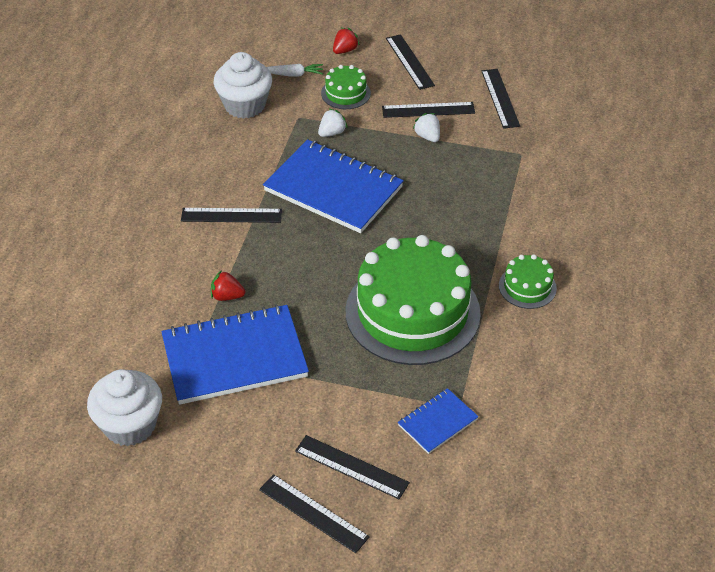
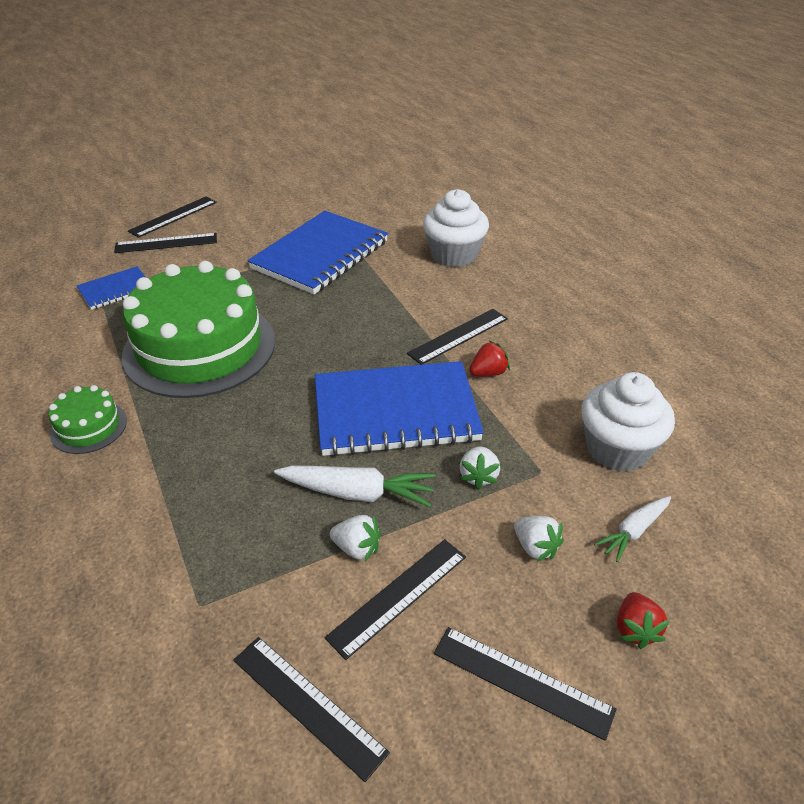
camera: 140 degrees right, 5 degrees down
(130, 425) = (344, 200): white cupcake -> white cupcake (454, 255)
(227, 296) = (376, 283): red strawberry -> red strawberry (488, 373)
(313, 513) = (173, 216): black ruler -> black ruler turned 45 degrees counterclockwise
(345, 93) = (535, 547): green cake -> white strawberry
(402, 159) = (357, 493): none -> white carrot
(437, 422) = (115, 290): blue notebook -> blue notebook turned 45 degrees clockwise

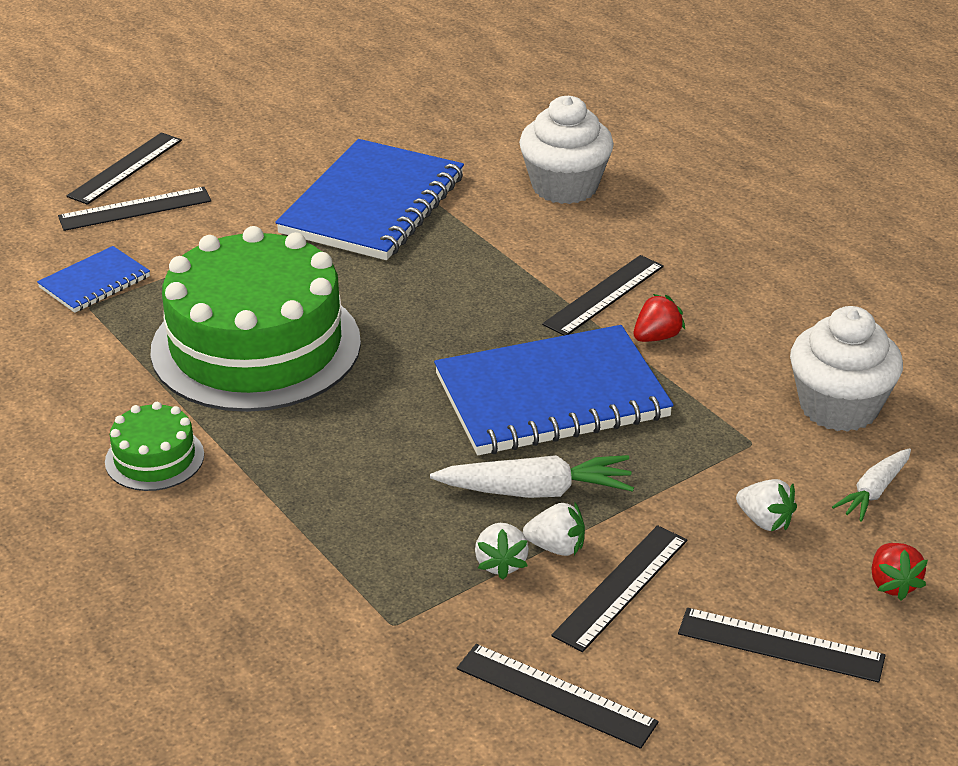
camera: 10 degrees left, 5 degrees down
(478, 476) = (678, 456): white strawberry -> white strawberry (501, 564)

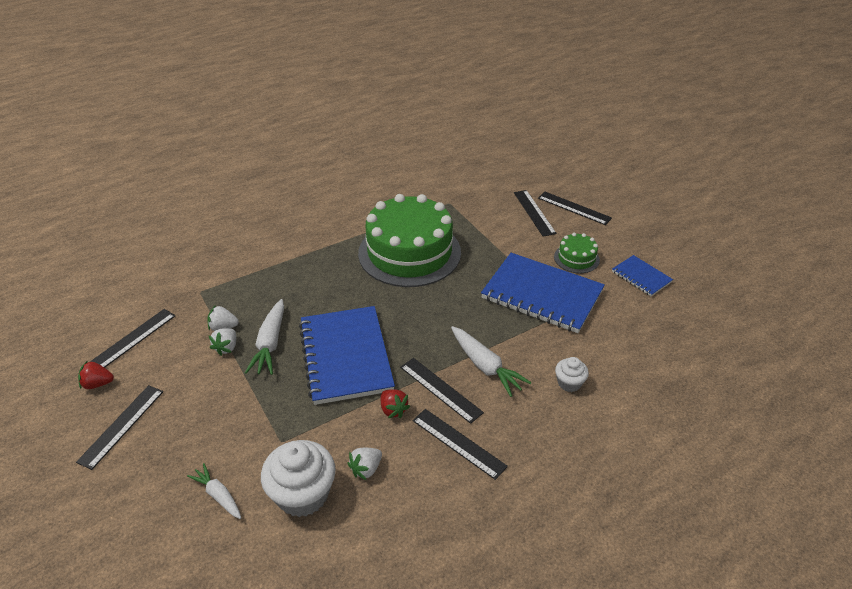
camera: 95 degrees right, 5 degrees up
(94, 282) = (468, 203): blue notebook -> blue notebook (641, 277)
(154, 458) = (332, 225): green cake -> green cake (576, 258)
(546, 256) = (485, 366): none -> white carrot
(565, 186) = (569, 383): white cupcake -> white cupcake, size x0.52
(621, 587) = (189, 368): black ruler -> black ruler (458, 443)
(765, 521) = (213, 435): white strawberry -> white strawberry (366, 469)
(892, 584) = (140, 486): red strawberry -> red strawberry (98, 384)

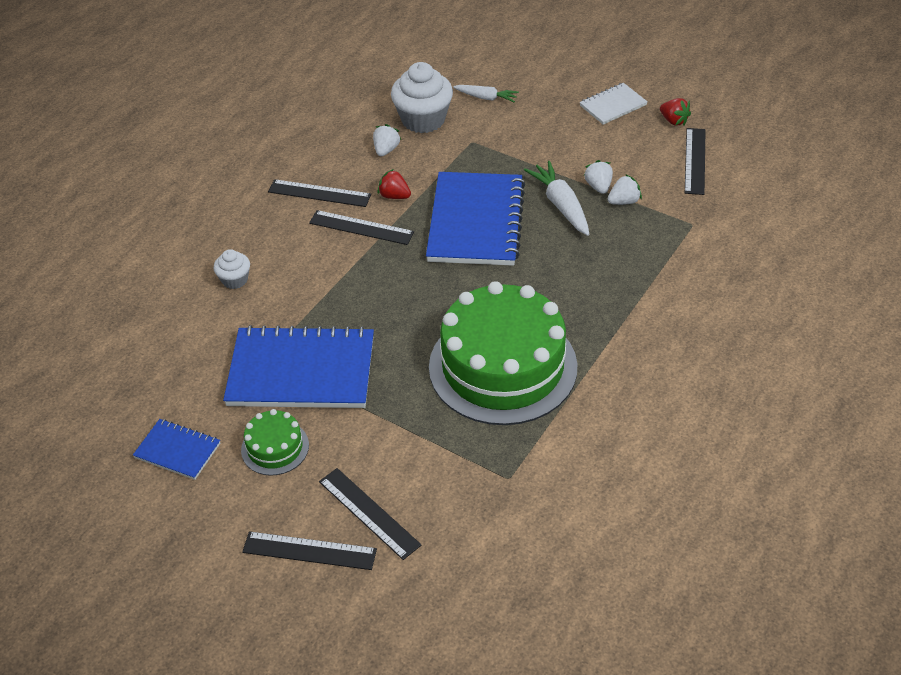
camera: 155 degrees right, 5 degrees up
(98, 384) = (674, 121): red strawberry -> red strawberry turned 75 degrees clockwise
(121, 425) = (613, 105): black ruler -> white notebook
(346, 356) = (475, 222): blue notebook -> blue notebook turned 45 degrees clockwise
(485, 366) = (328, 264): white carrot -> none

